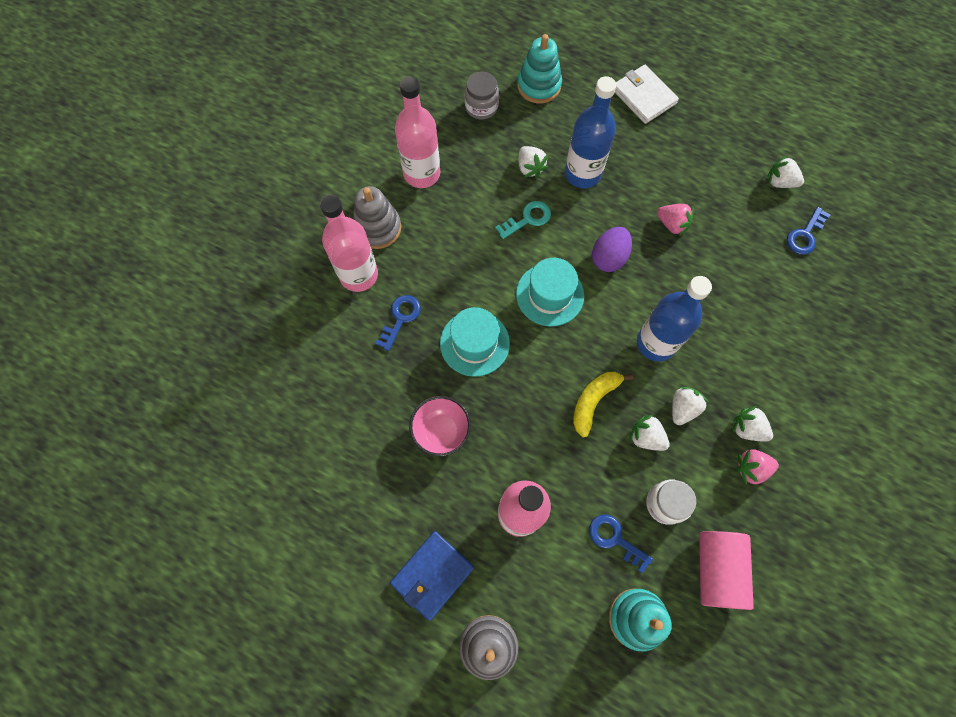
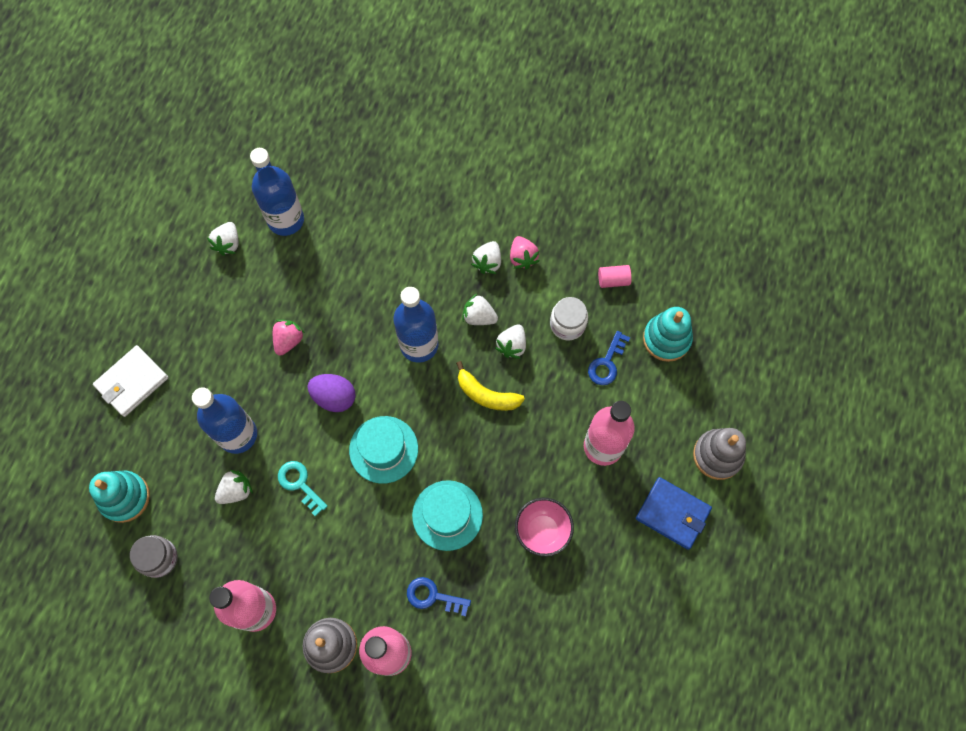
camera: 100 degrees left, 0 degrees up
(717, 570) = (613, 280): pink cylinder -> pink cylinder, size x0.52
(805, 235) = (286, 220): blue key -> blue bottle

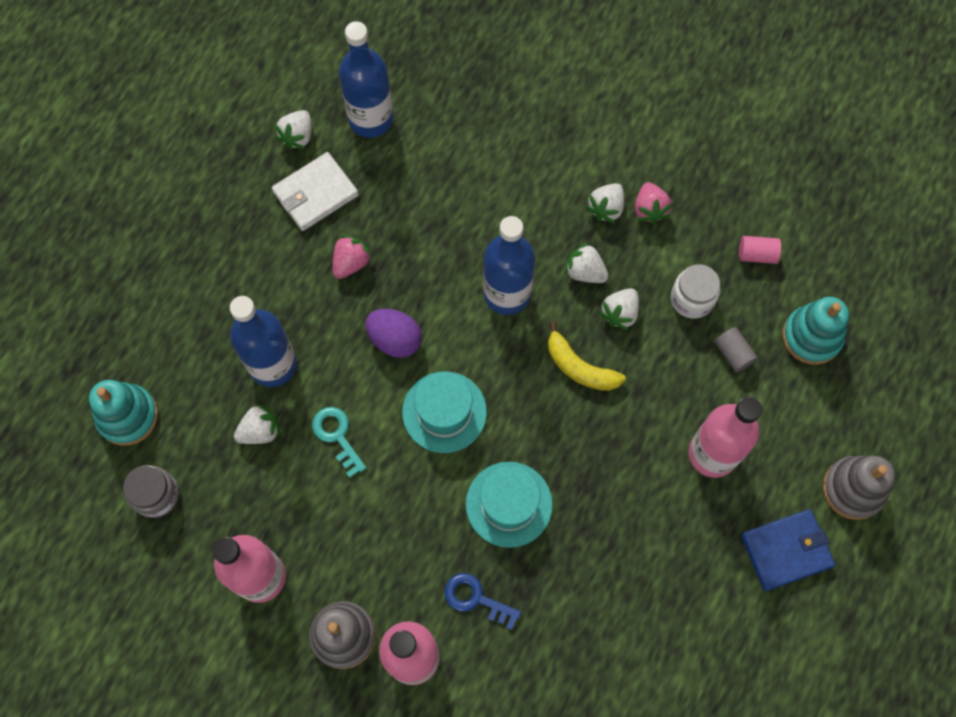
camera: 10 degrees right, 0 degrees up
(132, 382) = (158, 281): white wallet -> white wallet (315, 194)
(542, 531) = (622, 543): pink bowl -> none
(607, 363) = (733, 353): blue key -> grey cylinder
(672, 514) = (786, 550): blue wallet -> blue wallet turned 60 degrees counterclockwise

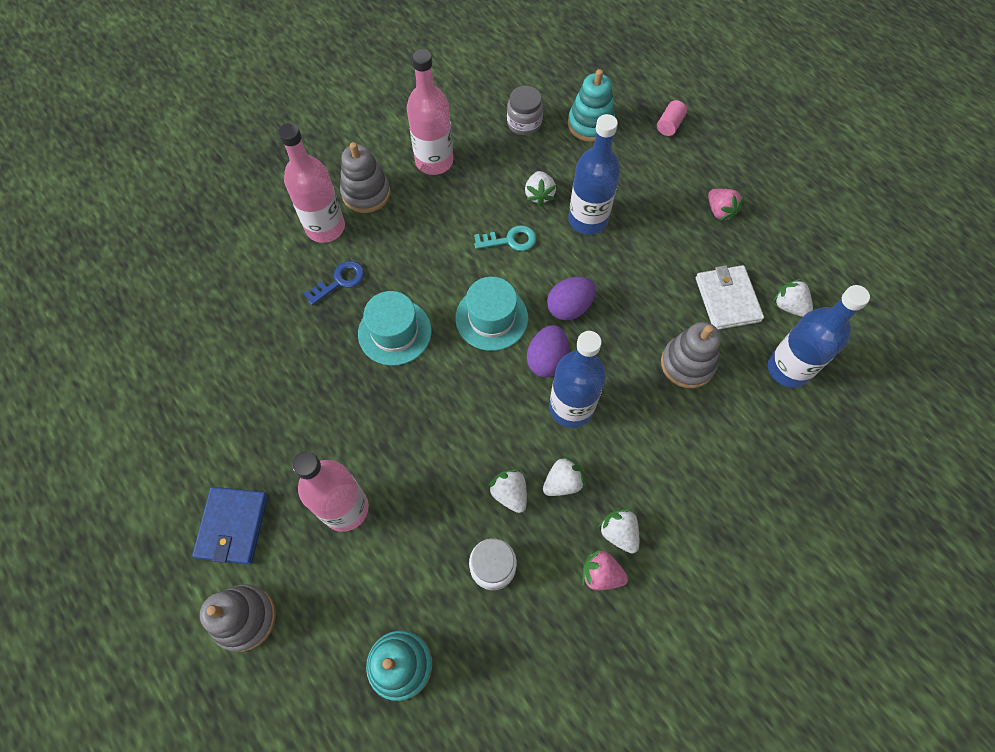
camera: 115 degrees right, 5 degrees down
(351, 263) = (651, 302): pink strawberry -> pink strawberry (720, 211)
(408, 207) = (687, 364): none -> grey stacking toy
(466, 337) = (547, 360): none -> purple egg
(579, 367) = (477, 435): yellow banana -> none
(733, 353) = (422, 577): grey cylinder -> none
(757, 254) = (508, 658): pink cylinder -> pink cylinder (669, 125)

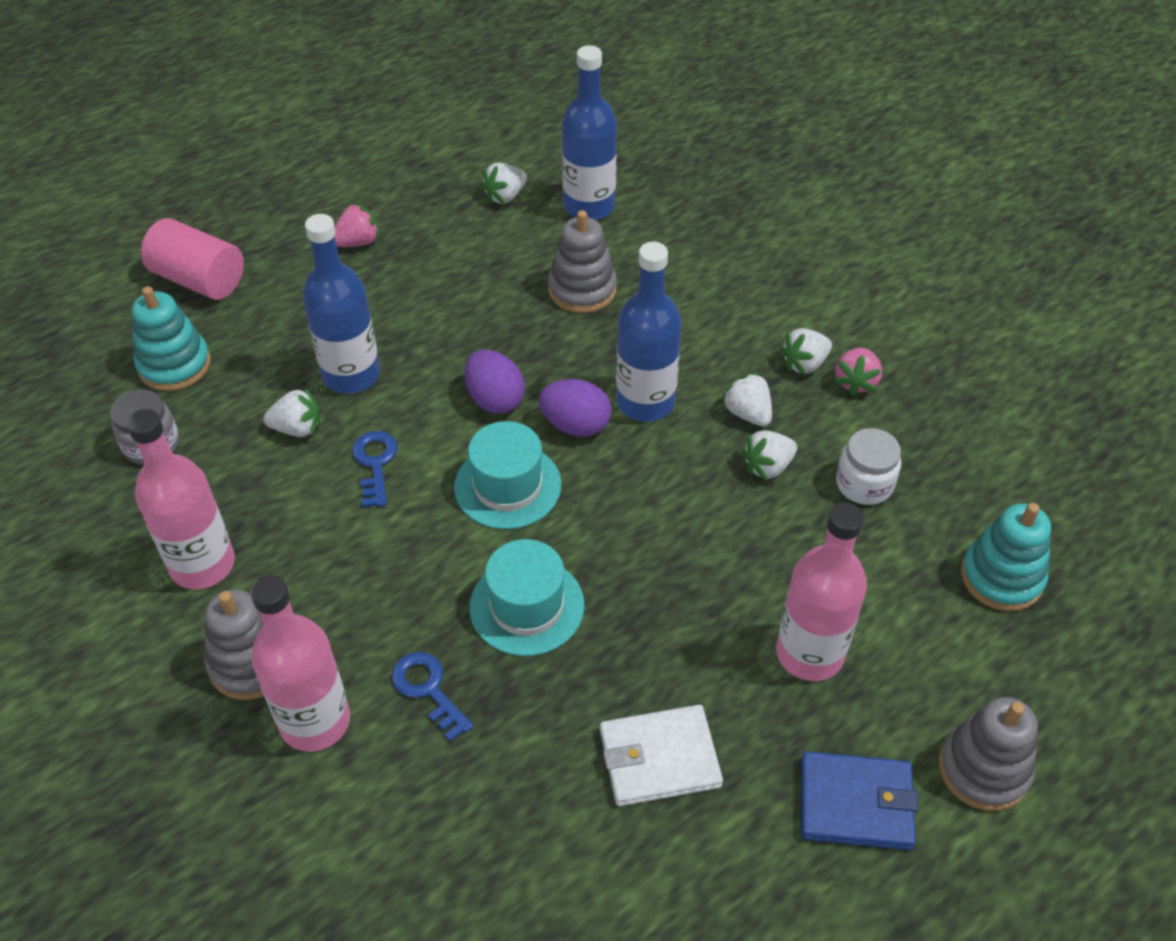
camera: 90 degrees left, 15 degrees down
(510, 240) = (375, 463): turquoise key -> blue key
(669, 125) = (199, 279): pink cylinder -> pink cylinder, size x1.93
(727, 299) = (492, 247): white wallet -> white wallet (659, 758)

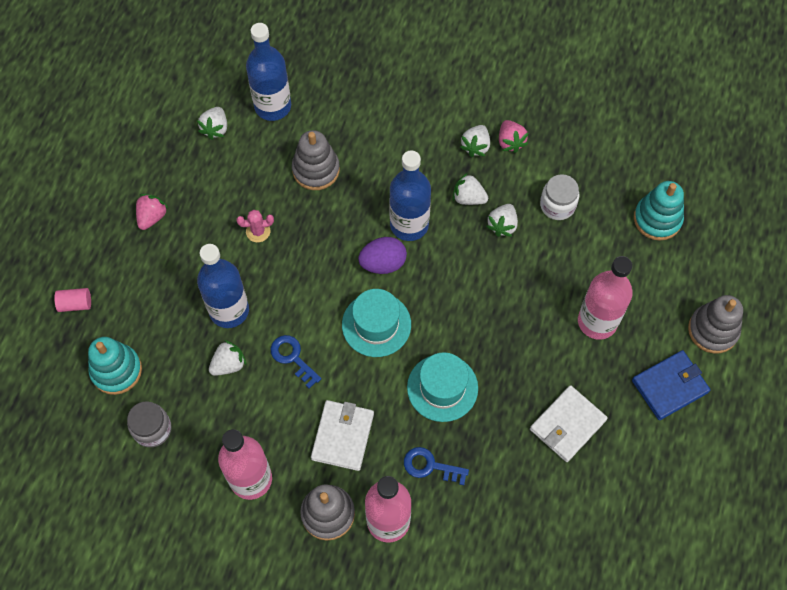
camera: 35 degrees left, 15 degrees up
(199, 279) = (75, 304): pink cylinder -> pink cylinder, size x0.52
(352, 585) = (342, 436): none -> white wallet
(458, 315) = (258, 231): none -> pink cactus
(495, 399) = (325, 275): purple egg -> none

